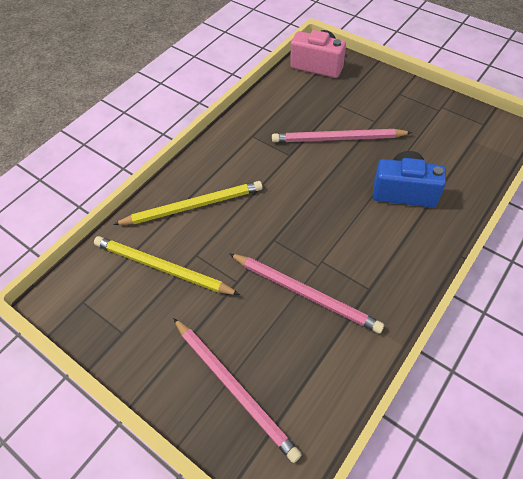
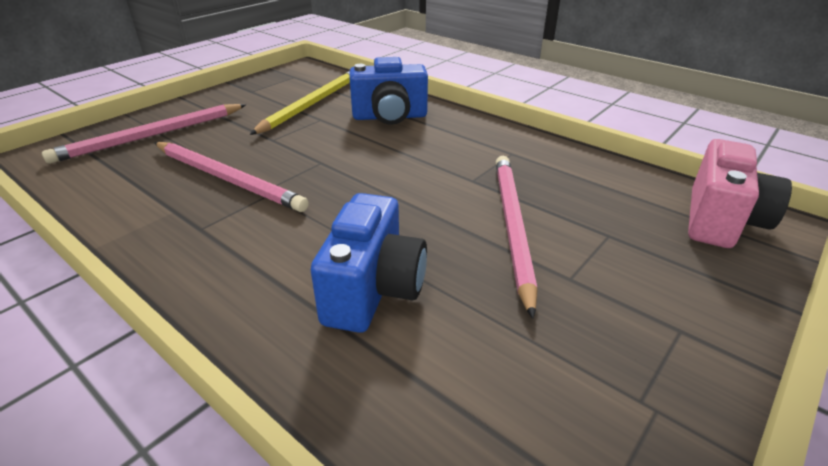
camera: 90 degrees right, 20 degrees down
(193, 206) = (390, 117): yellow pencil -> blue camera
(305, 293) = (228, 179): pink pencil -> pink pencil turned 90 degrees counterclockwise

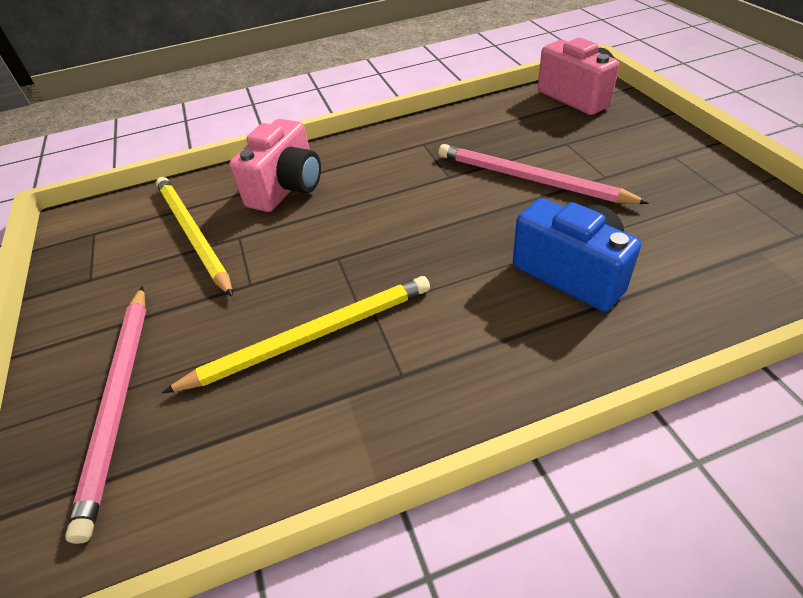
camera: 55 degrees left, 10 degrees up
(228, 179) = (311, 336): pink pencil -> yellow pencil
(390, 117) = (287, 188): blue camera -> pink camera

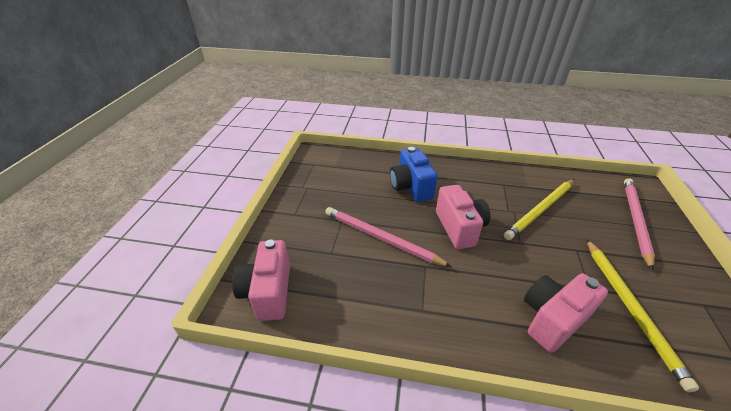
camera: 155 degrees left, 5 degrees down
(311, 336) = (540, 210): yellow pencil -> yellow pencil turned 45 degrees counterclockwise
(437, 238) = (459, 228): none -> pink camera
(530, 179) = (381, 238): pink pencil -> pink pencil turned 150 degrees clockwise

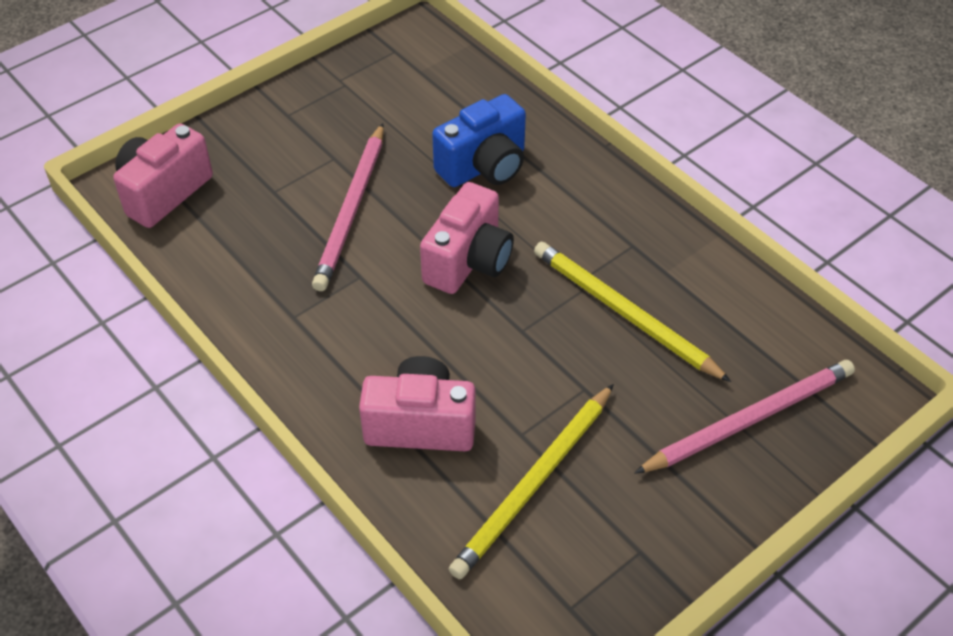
camera: 40 degrees right, 10 degrees up
(381, 238) = (351, 210): pink pencil -> pink pencil turned 150 degrees counterclockwise
(411, 187) = (484, 166): blue camera -> blue camera turned 150 degrees counterclockwise
(540, 210) = (624, 313): yellow pencil -> yellow pencil turned 45 degrees clockwise

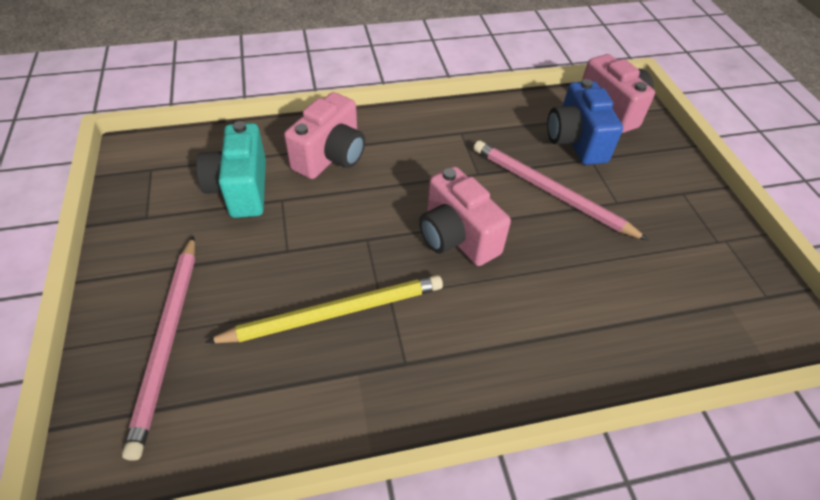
camera: 115 degrees right, 0 degrees up
(484, 166) = (566, 295): blue camera -> blue camera (576, 141)
(534, 484) = (241, 189): yellow pencil -> turquoise camera

